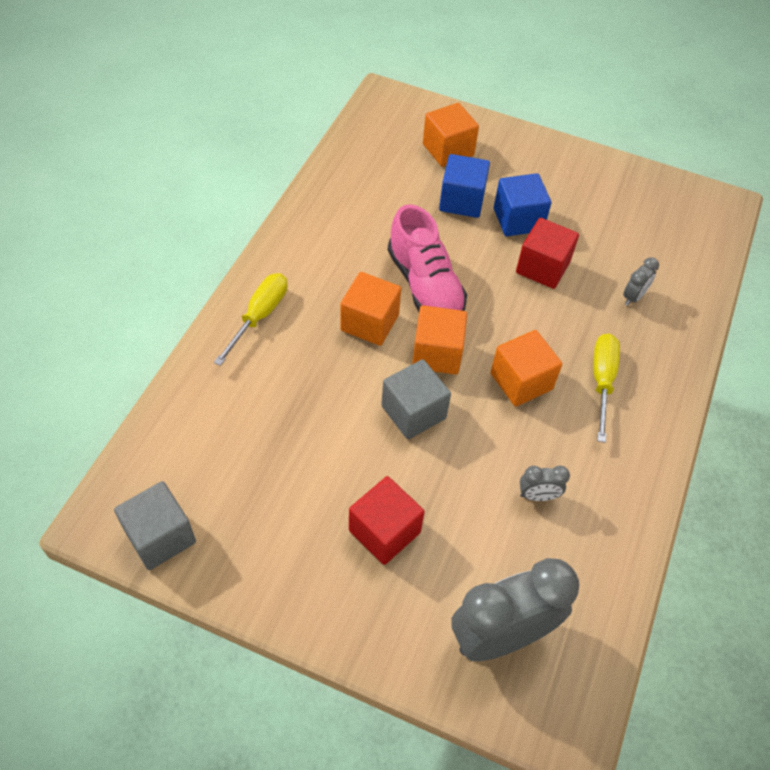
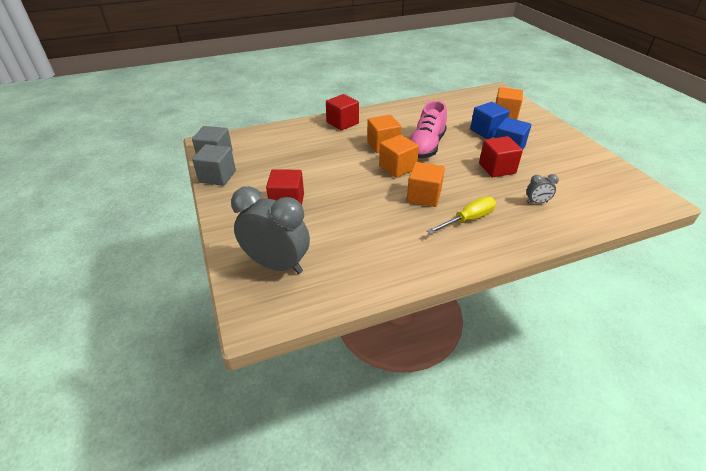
camera: 50 degrees right, 15 degrees down
(259, 316) = (342, 123): yellow screwdriver -> red cube
(413, 412) = (357, 178): grey cube -> grey cube (217, 176)
(538, 496) = (369, 235): grey clock -> none

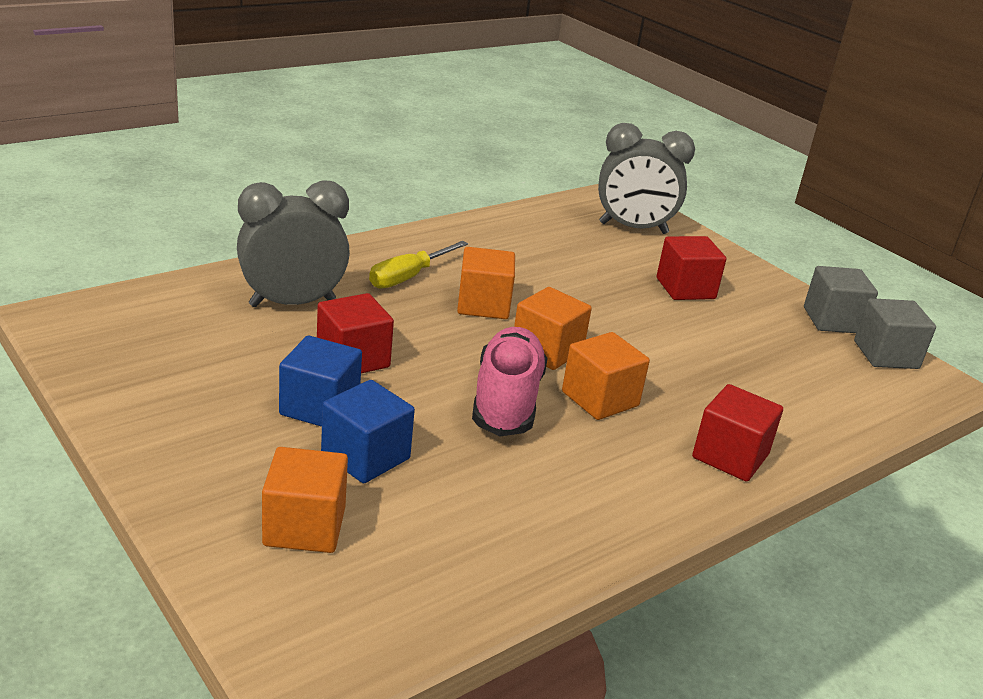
camera: 160 degrees right, 10 degrees down
(537, 202) = (292, 303): grey clock -> grey clock, size x2.30

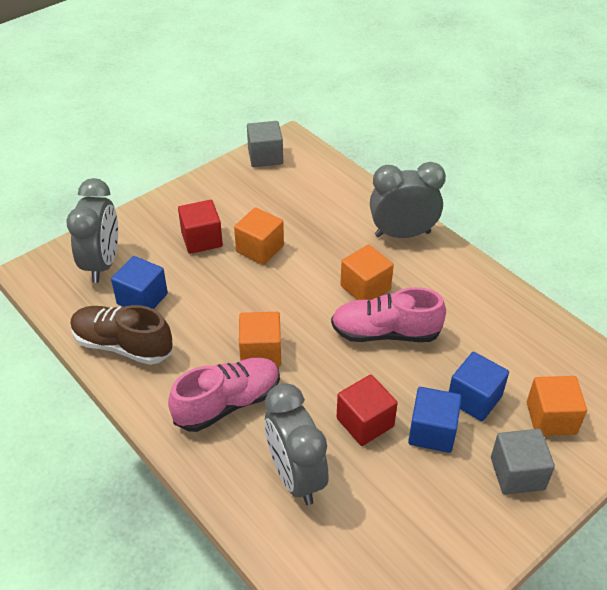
camera: 90 degrees left, 15 degrees up
(408, 277) = (228, 403): yellow screwdriver -> pink shoe
(505, 230) = (123, 345): none -> brown shoe
(547, 350) = (315, 314): orange cube -> orange cube (260, 249)
(576, 245) = (142, 299): none -> blue cube
(730, 456) = (402, 234): red cube -> grey clock
(832, 320) = (227, 173): grey cube -> grey cube (517, 473)

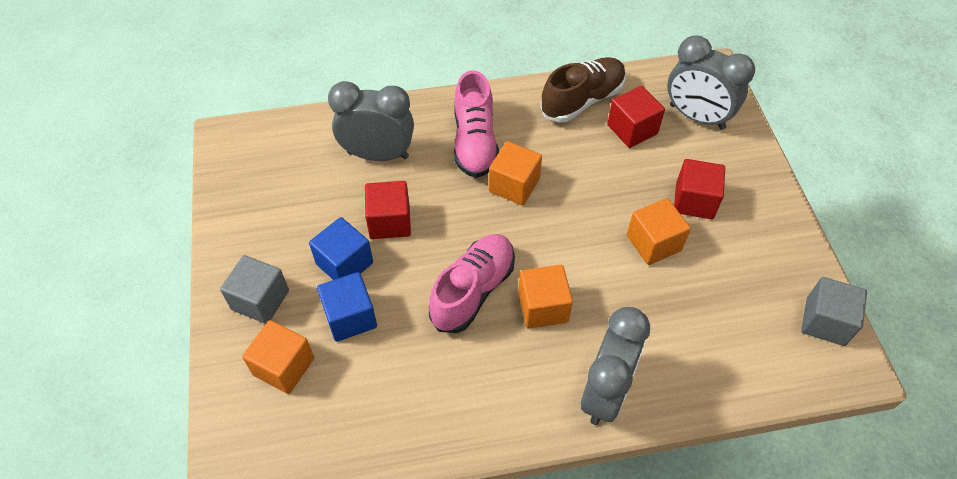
camera: 120 degrees right, 10 degrees up
(142, 299) = (632, 129): blue cube -> red cube

